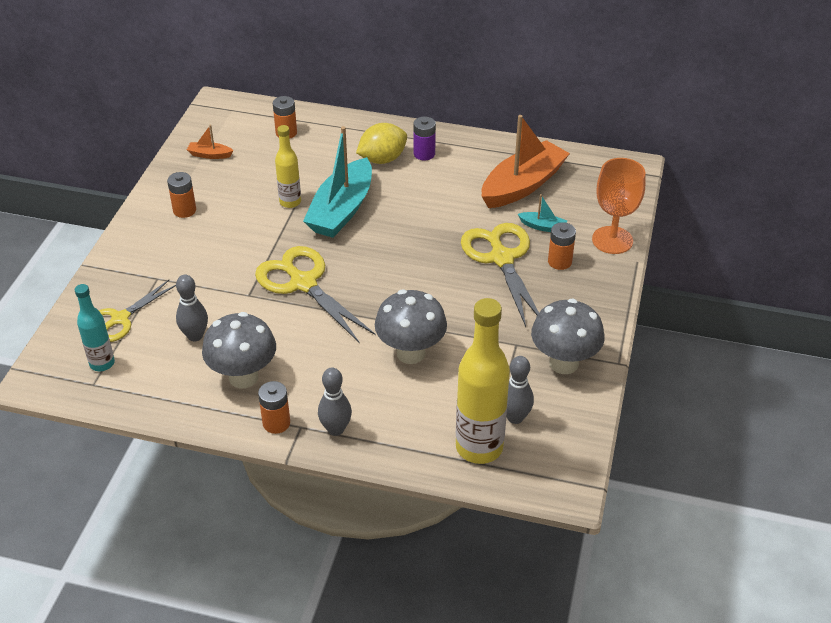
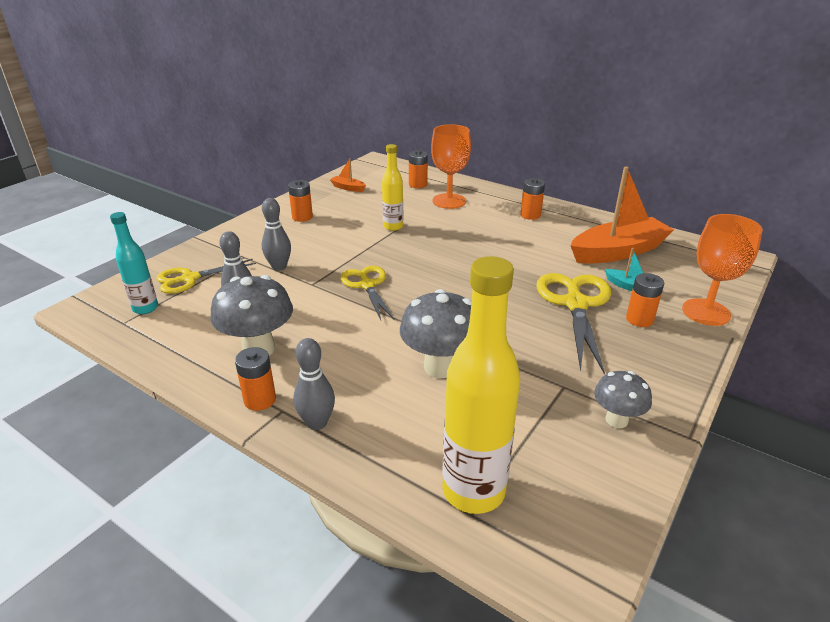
camera: 20 degrees right, 10 degrees down
(303, 283) = (367, 285): yellow scissors -> yellow scissors, size x0.64
(332, 151) = (449, 201): none -> orange goblet
(341, 210) = (435, 240): turquoise boat -> none
(382, 159) = (490, 213): yellow lemon -> none
(424, 154) = (530, 215): purple battery -> orange battery
(515, 417) = (534, 467): grey bowling pin -> grey bowling pin (279, 267)
(564, 363) = (616, 420): grey mushroom -> grey mushroom, size x0.61

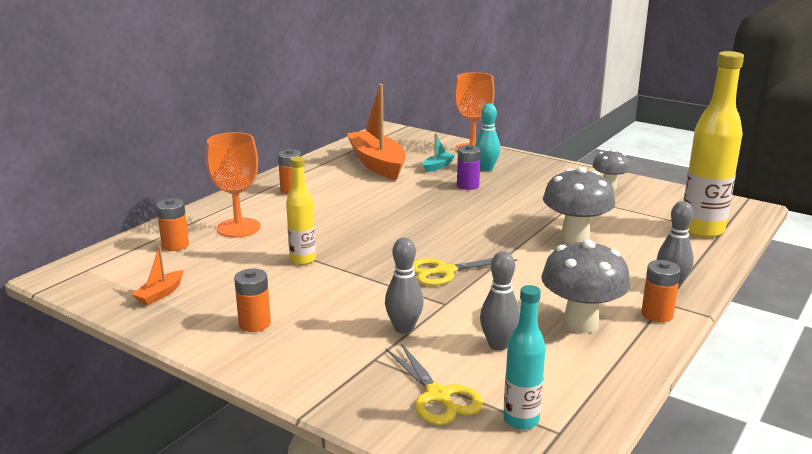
camera: 90 degrees left, 10 degrees down
(576, 304) = (468, 186): yellow scissors -> purple battery
(639, 319) = (486, 168): orange battery -> turquoise bowling pin

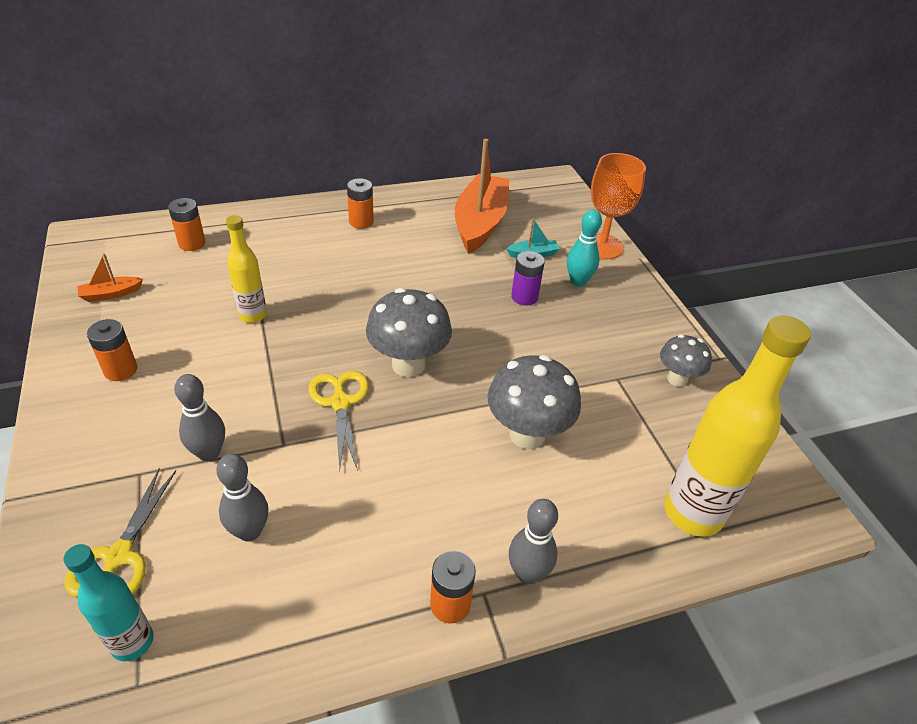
camera: 35 degrees right, 20 degrees up
(238, 228) = (260, 247): orange goblet -> none
(445, 271) = (340, 403): yellow scissors -> yellow scissors turned 60 degrees clockwise
(580, 323) = (358, 559): grey mushroom -> grey mushroom (408, 365)

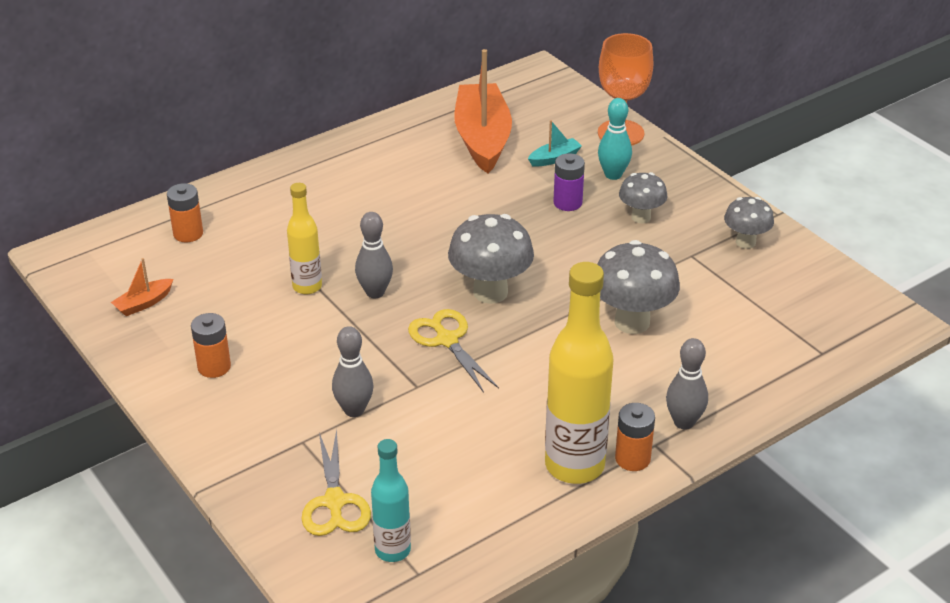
camera: 15 degrees left, 5 degrees down
(249, 531) = (434, 456): grey bowling pin -> grey bowling pin (375, 292)
(361, 222) = (355, 167): orange battery -> none
(585, 327) = (641, 217): none -> grey mushroom
(692, 513) = (799, 345): yellow bottle -> yellow bottle (574, 465)

